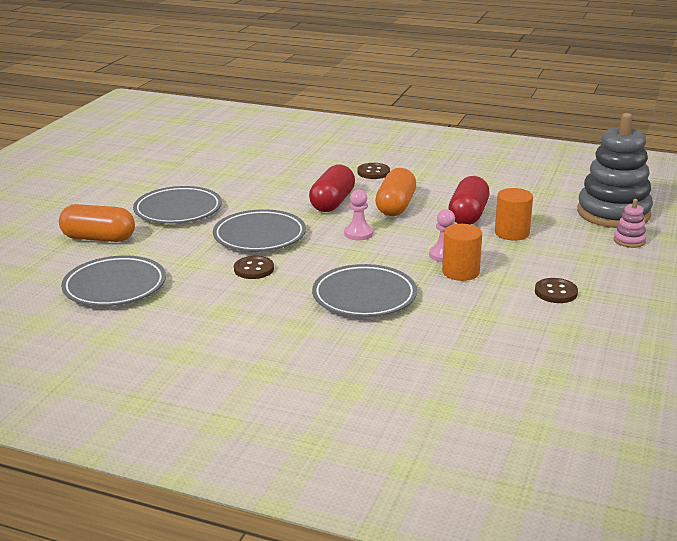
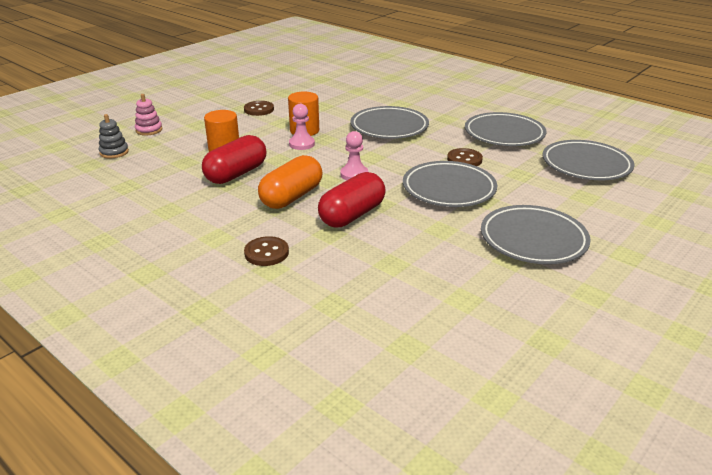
camera: 160 degrees left, 5 degrees up
(99, 238) = (619, 217): orange capsule -> none
(213, 314) = (504, 134): none -> grey plate
(613, 213) = (114, 152): grey stacking toy -> grey stacking toy, size x0.41

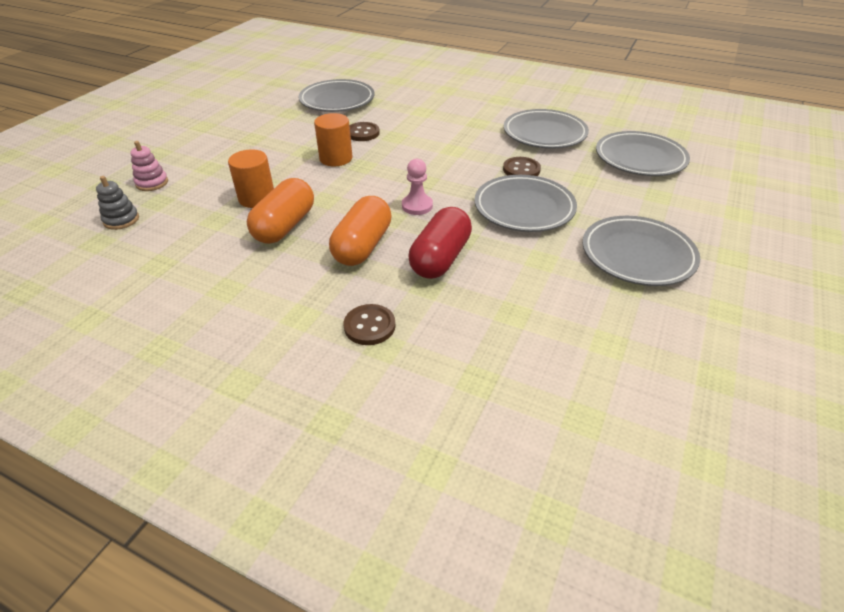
camera: 15 degrees left, 10 degrees up
(236, 174) = (285, 226): red capsule -> orange capsule
(259, 109) = (271, 138): brown button -> brown button (362, 133)
(302, 144) = (341, 176): pink pawn -> none
(389, 127) = (425, 141): grey plate -> grey plate (337, 100)

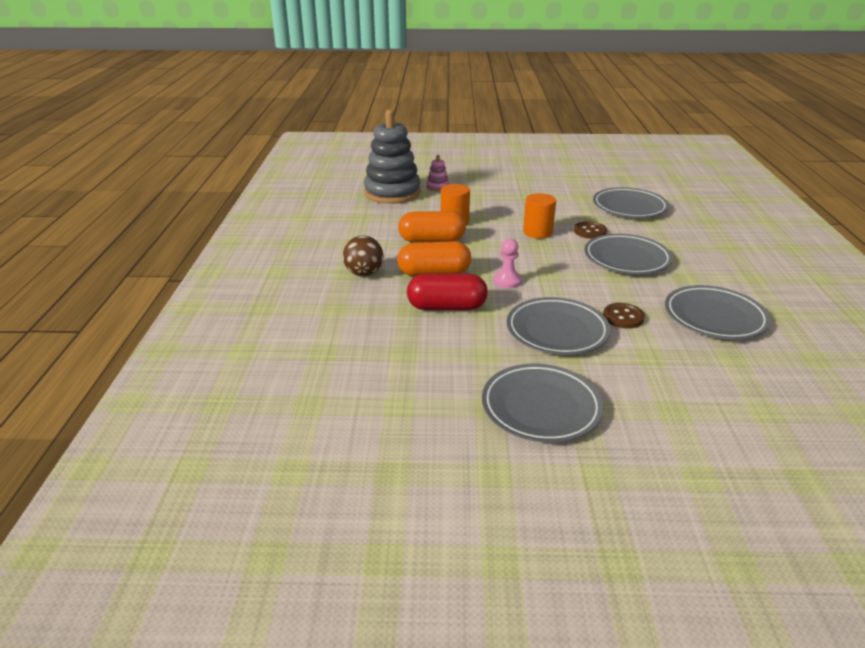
camera: 65 degrees right, 10 degrees down
(121, 220) = (392, 193): grey stacking toy -> grey stacking toy, size x2.43
(316, 299) = (364, 273): none -> brown ball
(369, 326) = (351, 298): brown button -> none
(640, 159) = (743, 388): grey plate -> grey plate (626, 259)

